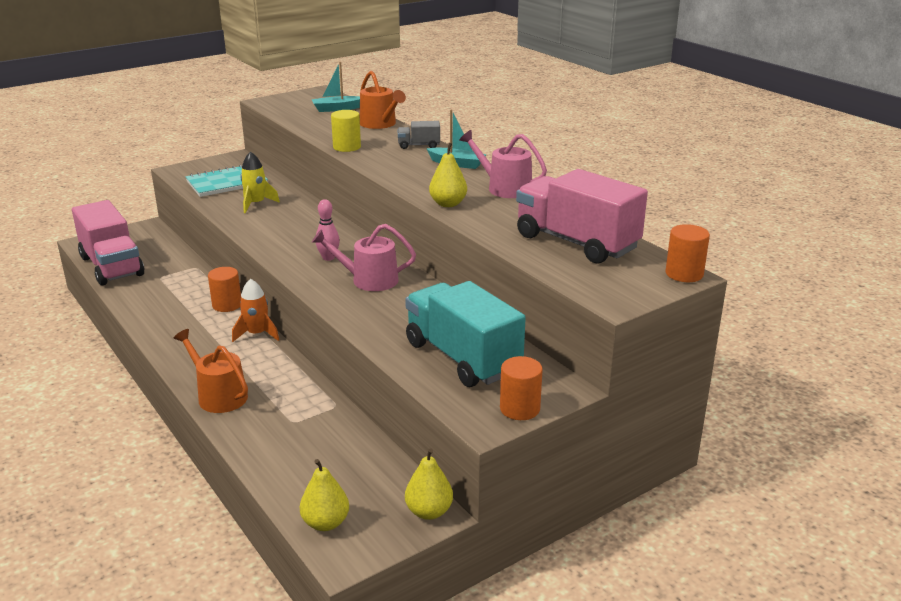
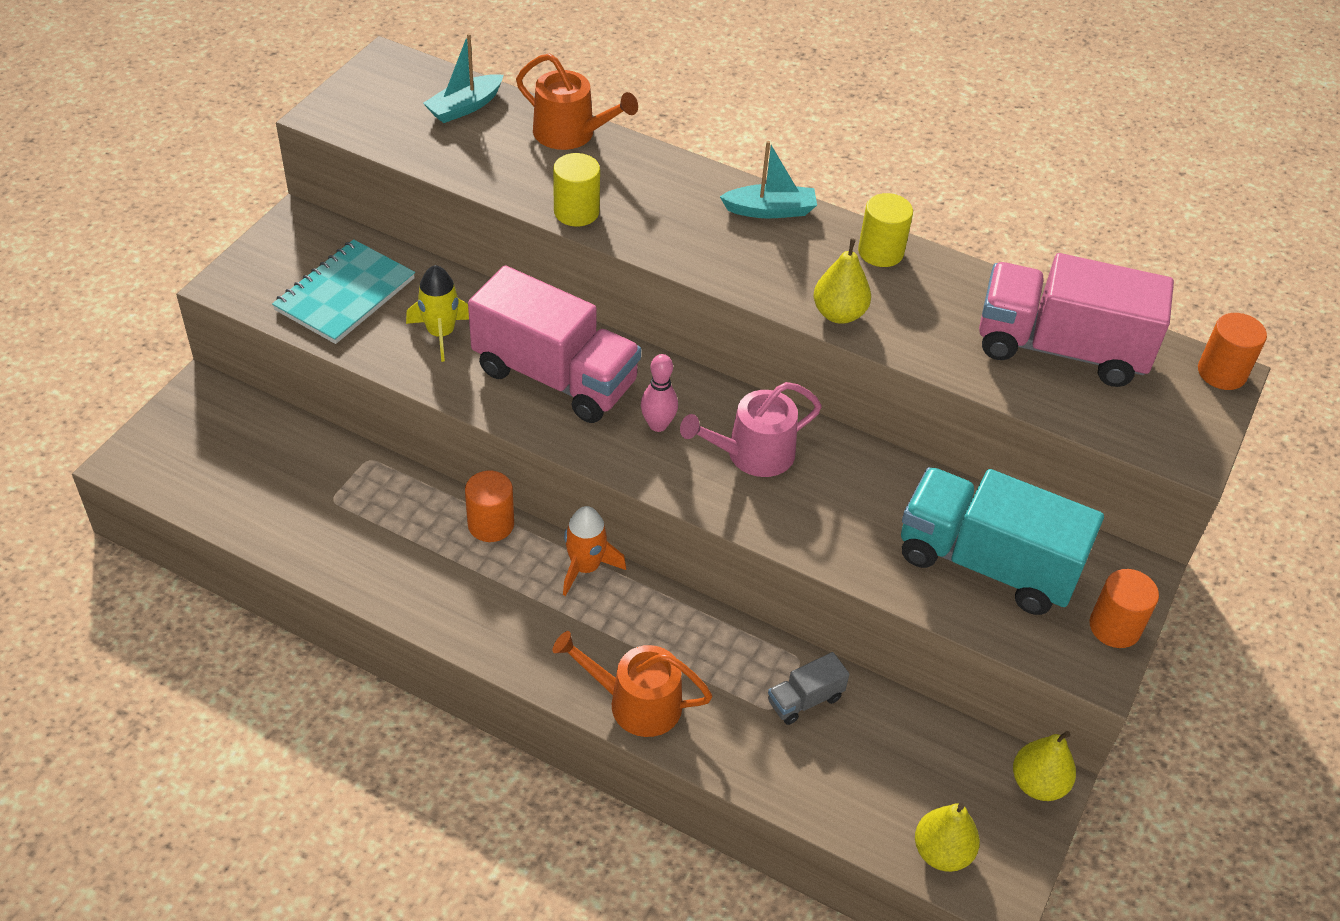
camera: 30 degrees left, 20 degrees up
(111, 266) = (229, 502): pink truck -> pink truck (555, 377)
(419, 145) = (678, 177): grey truck -> grey truck (805, 700)
(504, 188) = (880, 252): pink watering can -> yellow cylinder

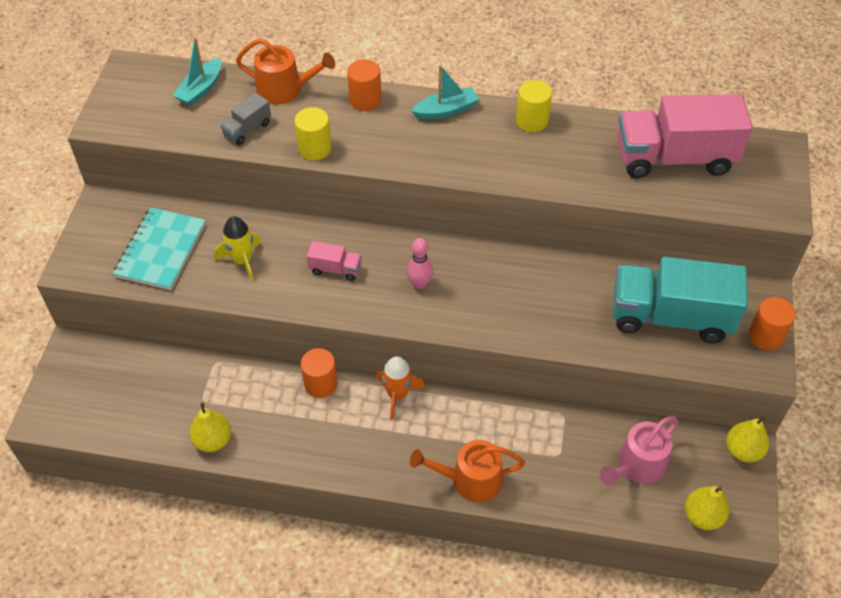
camera: 15 degrees left, 5 degrees up
(555, 377) = (335, 269): pink truck -> pink truck, size x0.43
(752, 454) = (491, 286): pink watering can -> pink watering can (637, 466)
(805, 700) = (577, 441): grey truck -> grey truck (247, 129)
(839, 314) = (523, 174): yellow pear -> yellow pear (213, 440)
(1221, 373) = (780, 146): orange cylinder -> orange cylinder (365, 100)

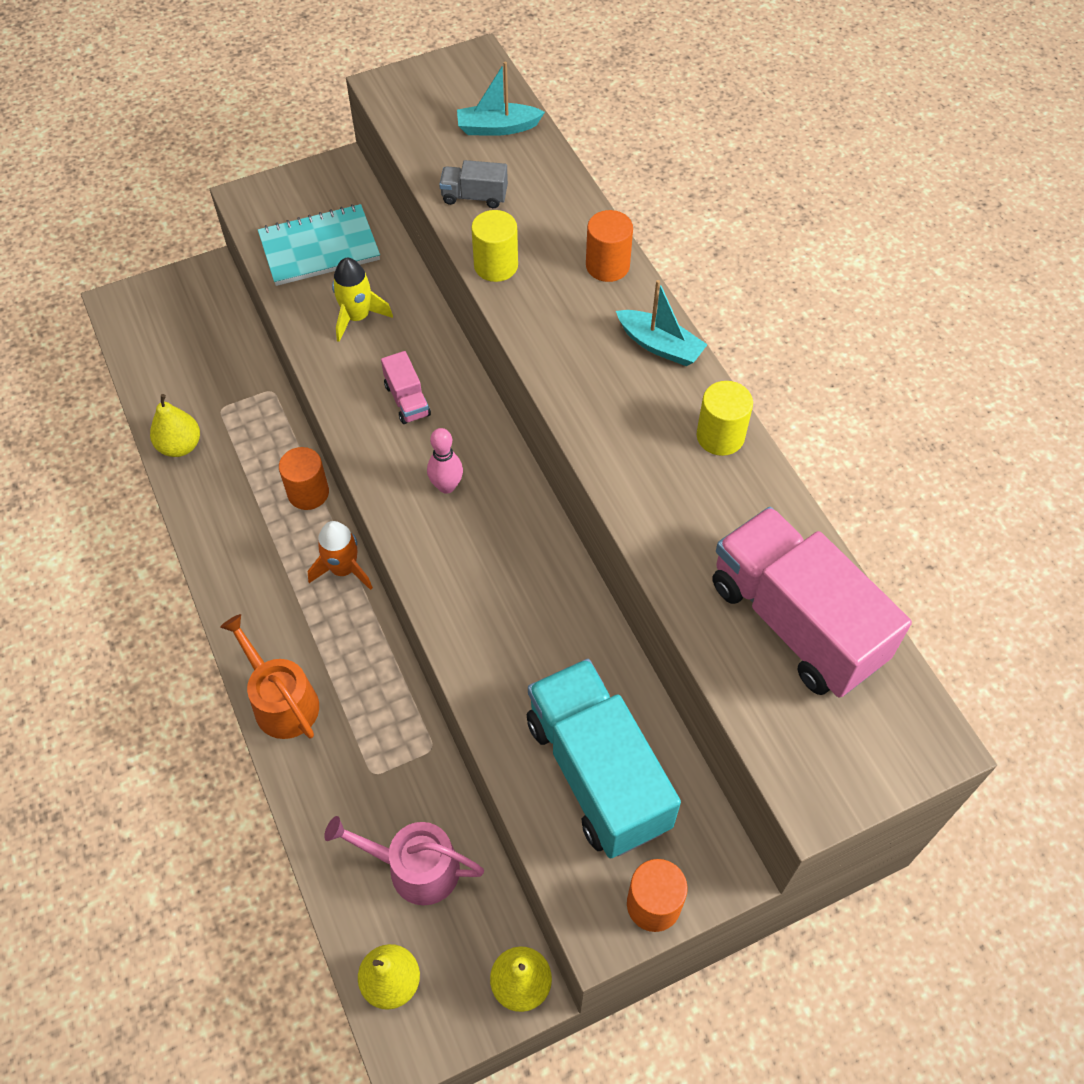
camera: 55 degrees right, 5 degrees up
(285, 89) = (559, 191): orange watering can -> none

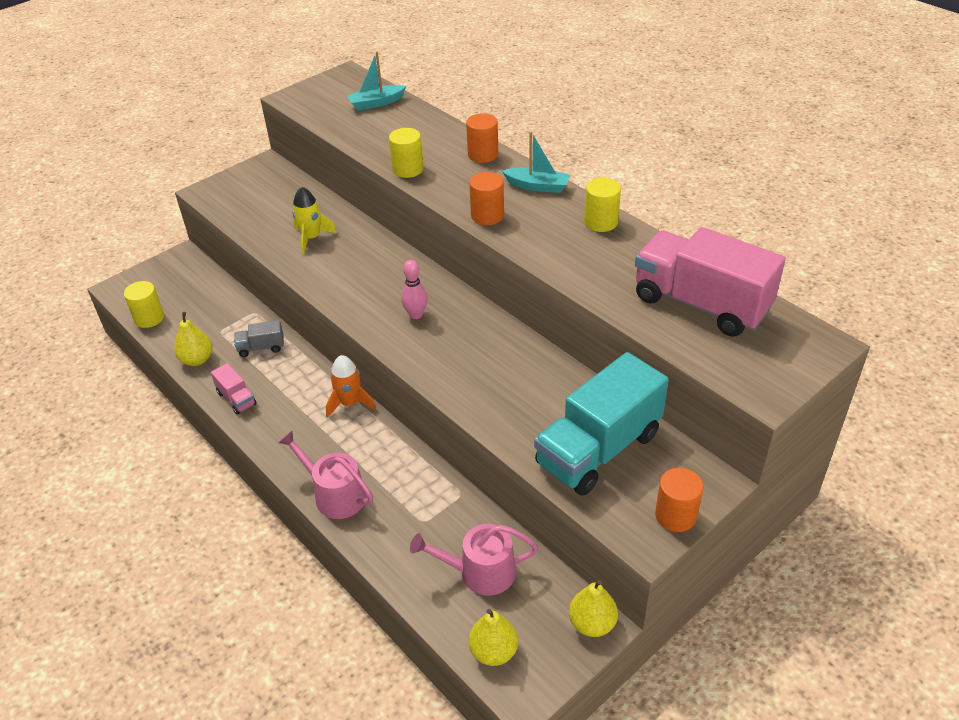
camera: 15 degrees left, 15 degrees down
(141, 363) = (149, 318): none -> yellow cylinder
(281, 701) = (335, 495): orange watering can -> pink watering can
(308, 493) = (305, 365): orange cylinder -> orange cylinder (487, 216)
(319, 248) = (268, 207): turquoise notebook -> none
(407, 400) = (367, 274): pink truck -> pink truck (236, 398)
(474, 196) = (376, 139): grey truck -> grey truck (261, 348)
(597, 773) = (598, 449): turquoise truck -> turquoise truck turned 90 degrees counterclockwise

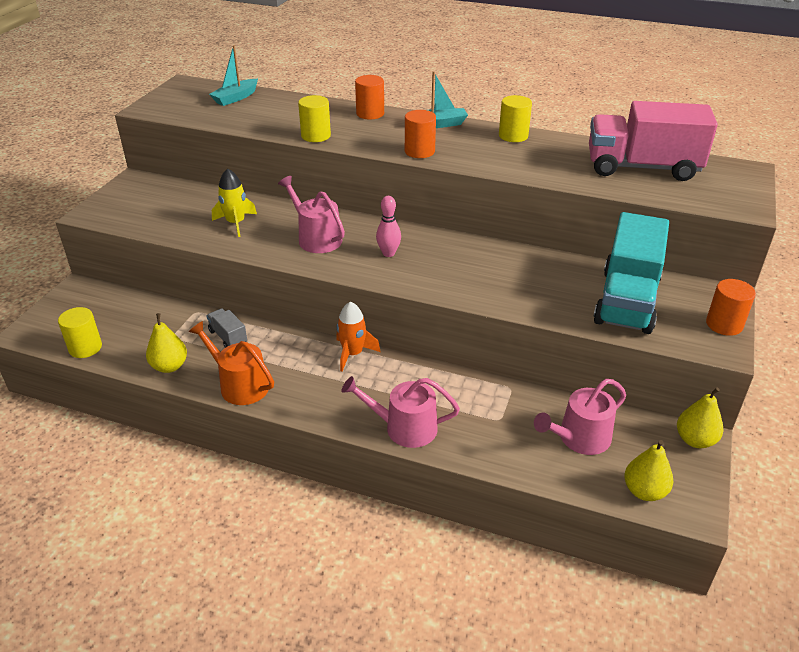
camera: 30 degrees left, 5 degrees down
(236, 398) = (239, 385): pink truck -> orange watering can
(261, 348) = (228, 337): grey truck -> grey truck turned 90 degrees clockwise
(366, 276) = (316, 238): none -> pink watering can

